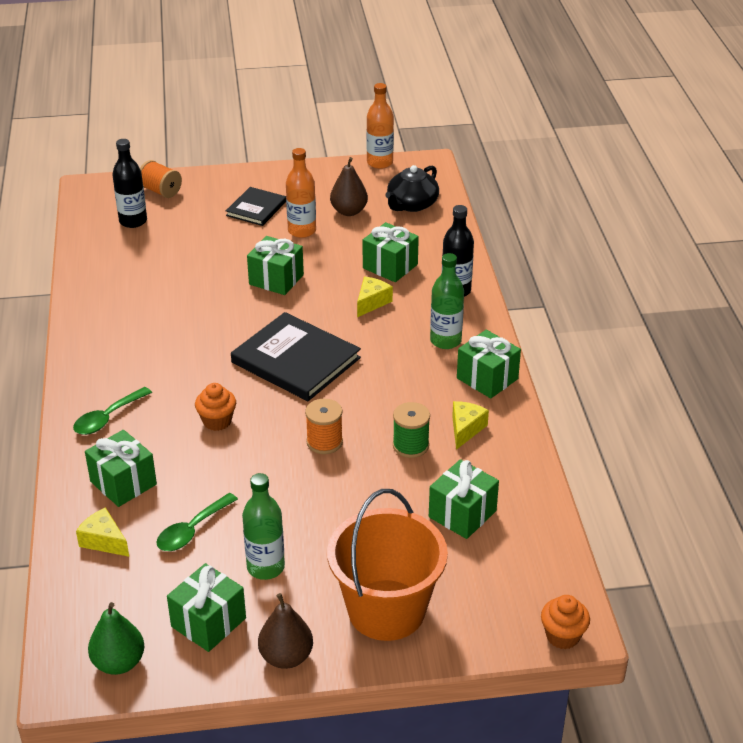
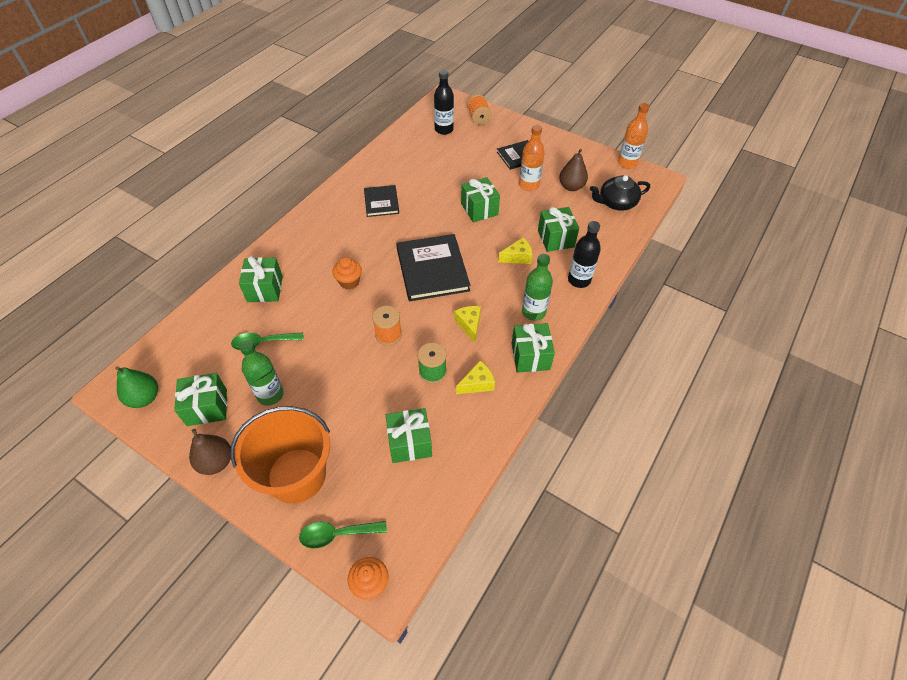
camera: 40 degrees right, 15 degrees up
(104, 541) = (219, 318): yellow cheese -> yellow cheese (469, 325)
(108, 418) = (301, 244): green spoon -> green spoon (337, 534)
(152, 328) = (381, 202): none -> black book

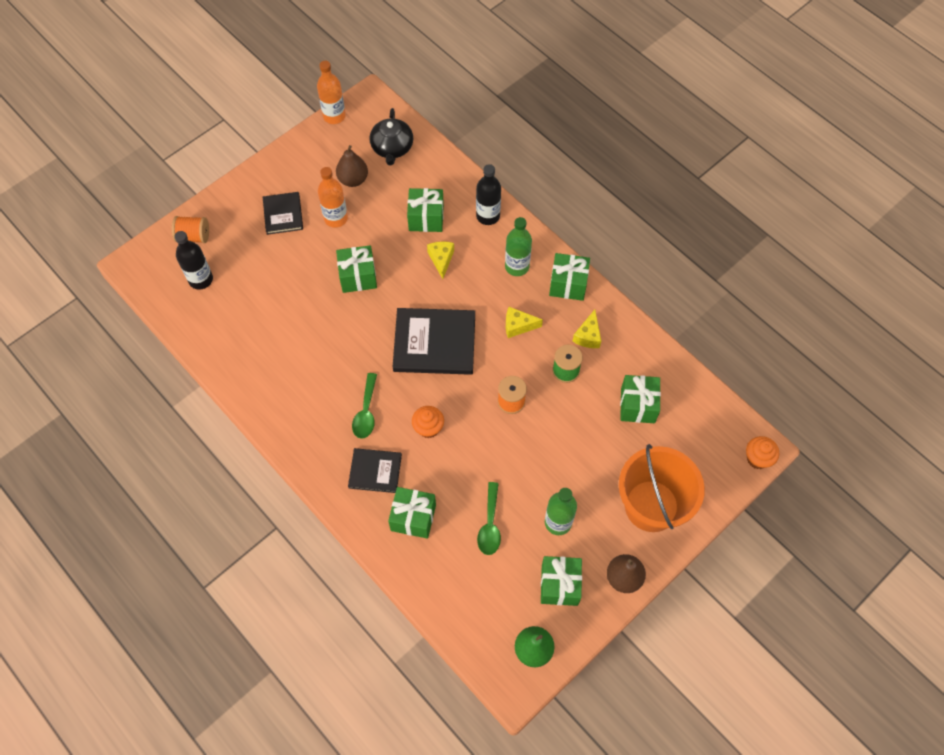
camera: 75 degrees left, 10 degrees up
(337, 534) = (713, 478): green spoon -> green spoon (366, 412)
(381, 202) = (311, 374): black book -> black book (375, 471)
(477, 384) = (588, 336): yellow cheese -> yellow cheese turned 150 degrees counterclockwise

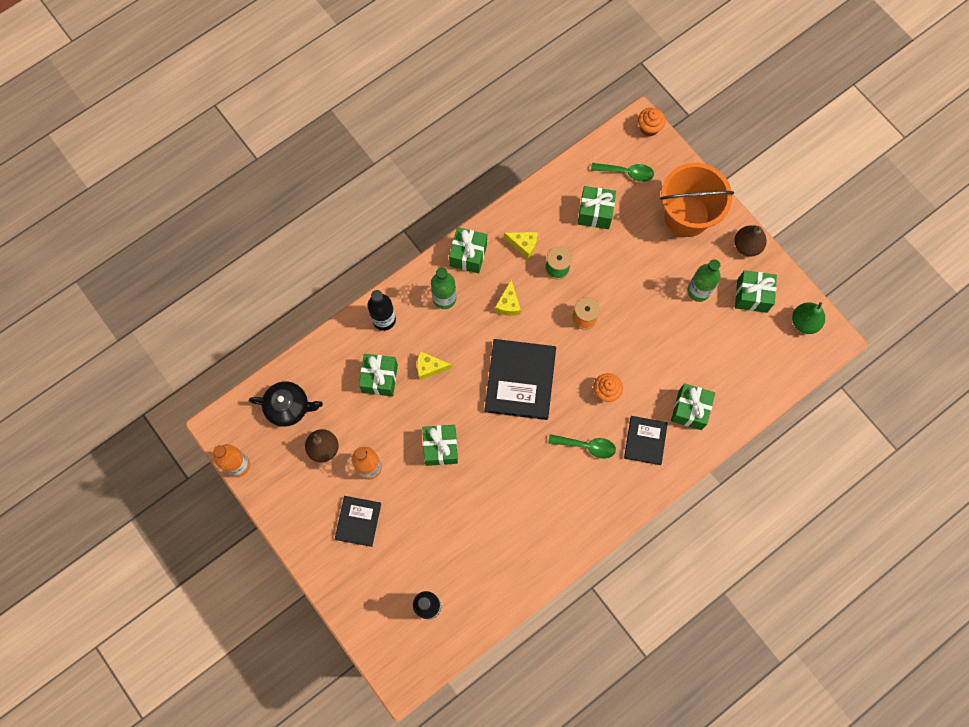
camera: 85 degrees left, 10 degrees up
(193, 236) = (375, 615): orange spool -> none
(283, 214) = (358, 521): black book -> black book turned 75 degrees counterclockwise
(490, 524) = (698, 346): green spoon -> green spoon (626, 173)

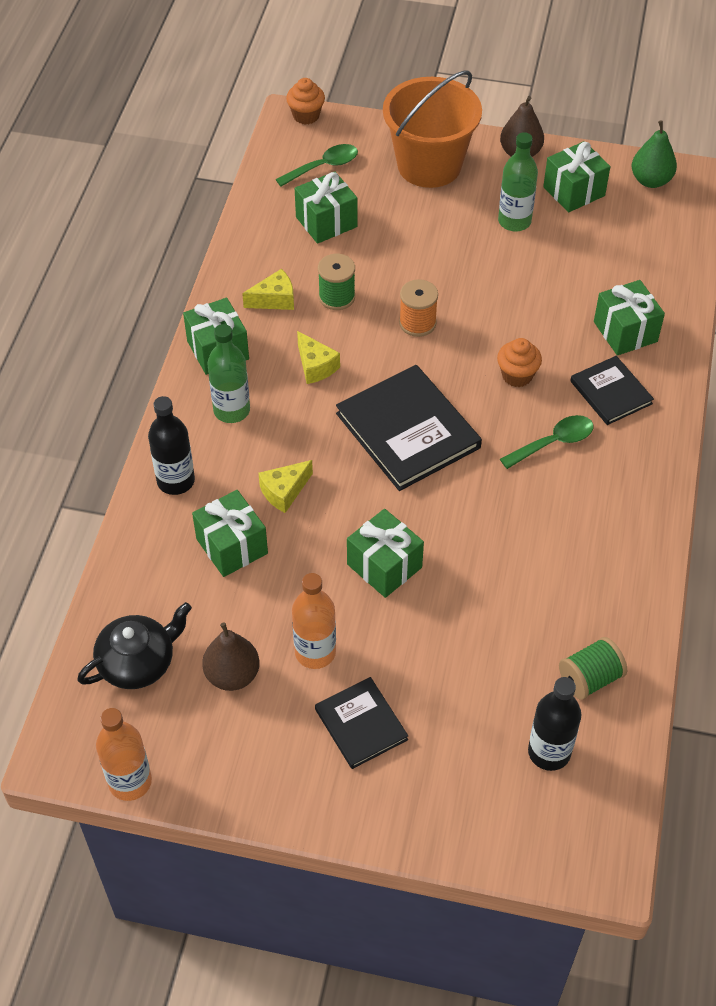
camera: 40 degrees left, 20 degrees down
(481, 587) = (590, 678): none -> green spool

